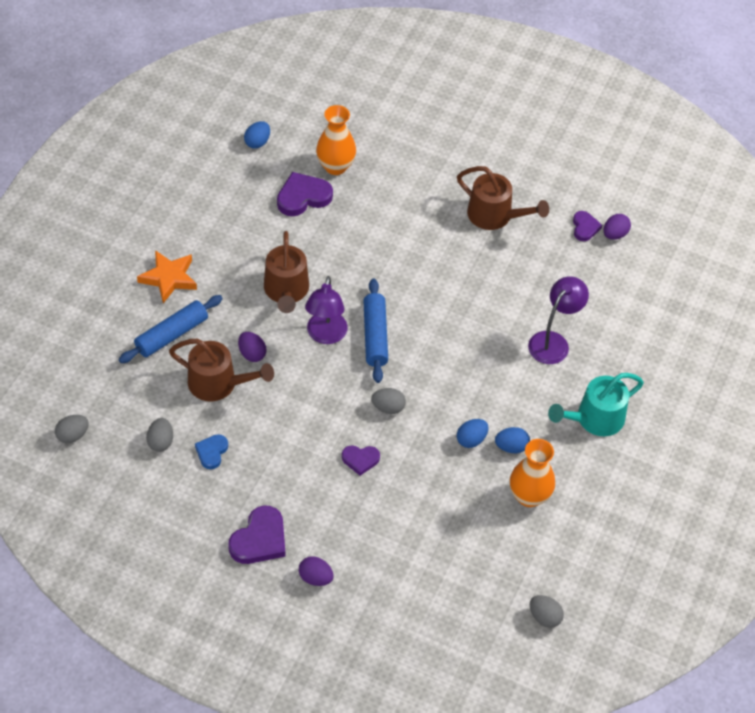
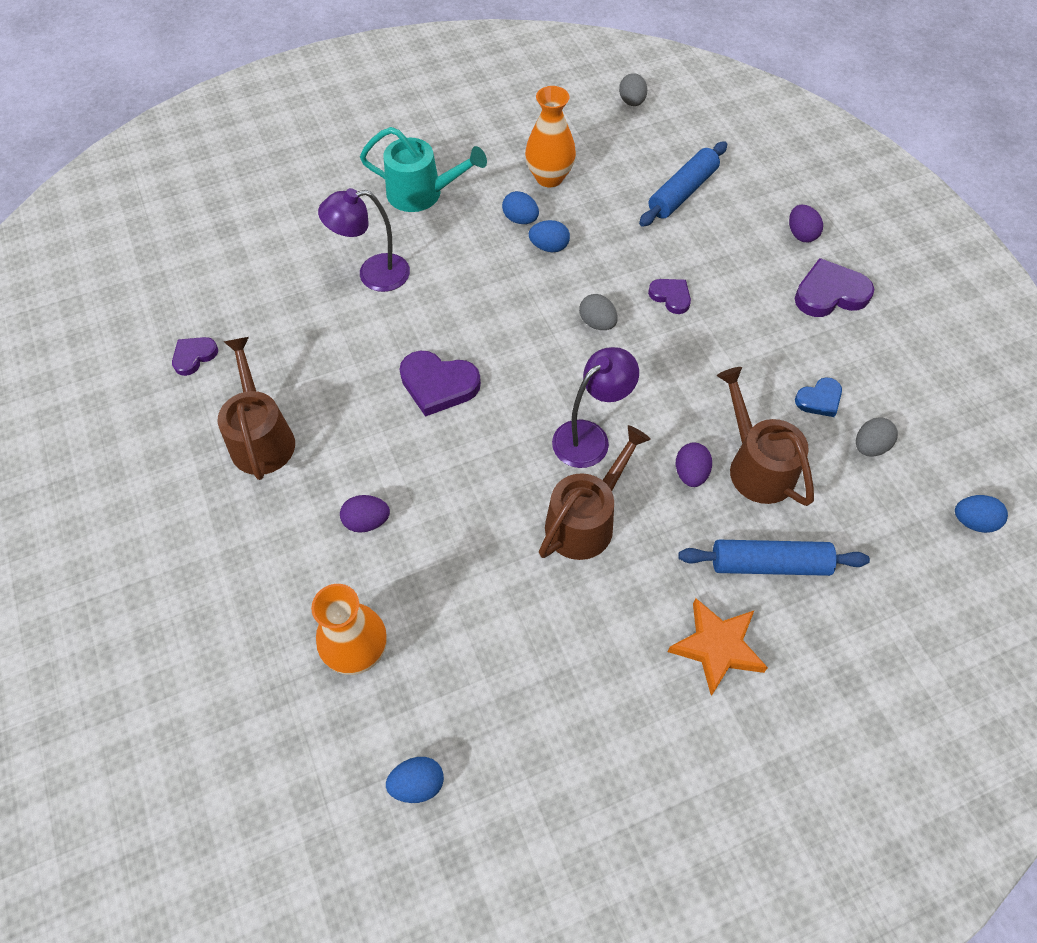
camera: 135 degrees left, 5 degrees up
(73, 435) = (972, 521): grey egg -> blue egg
(303, 197) = (444, 637): purple heart -> purple heart (438, 385)
(375, 336) = (537, 399): blue rolling pin -> blue rolling pin (682, 192)
(615, 234) = (177, 328): purple egg -> purple egg (367, 521)

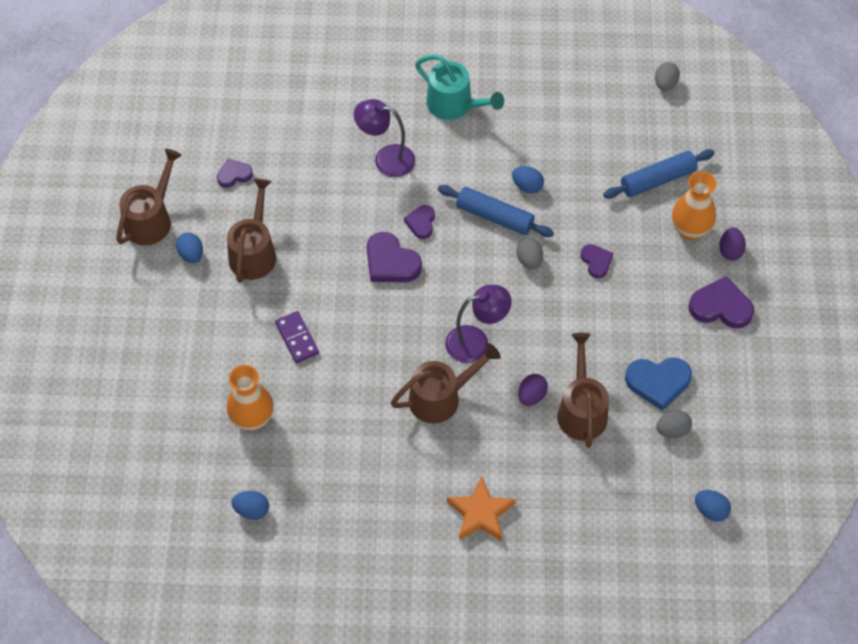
camera: 25 degrees right, 0 degrees up
(106, 448) = (151, 219): none -> brown watering can
(367, 521) = (297, 338): purple egg -> purple domino
(451, 328) = (421, 223): none -> purple heart
(520, 219) = (518, 155): blue egg -> blue egg (191, 255)
(549, 177) = (560, 128): orange vase -> orange vase (690, 230)
(769, 564) = (548, 477): blue rolling pin -> blue rolling pin (494, 216)
(819, 399) = (658, 382): blue heart -> blue heart, size x1.68

